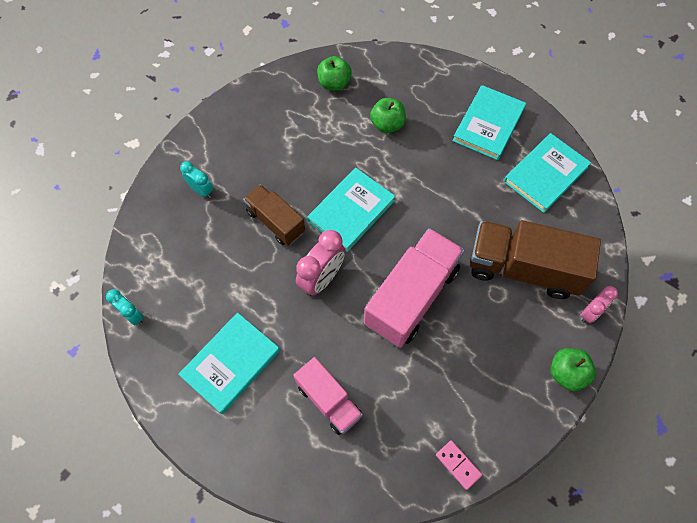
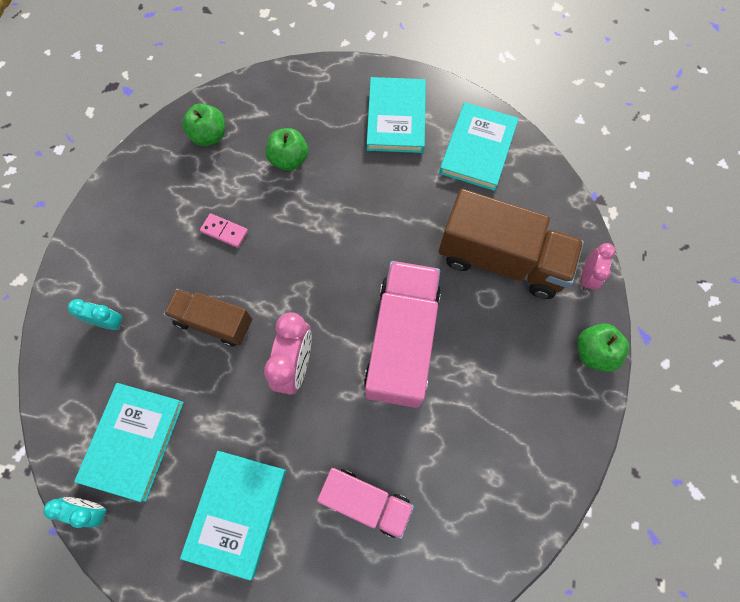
camera: 25 degrees left, 5 degrees up
(351, 211) = (293, 273): turquoise book -> turquoise book (133, 441)
(458, 465) = (533, 505): pink domino -> pink domino (224, 231)
(523, 268) = (501, 259): brown truck -> brown truck turned 150 degrees counterclockwise

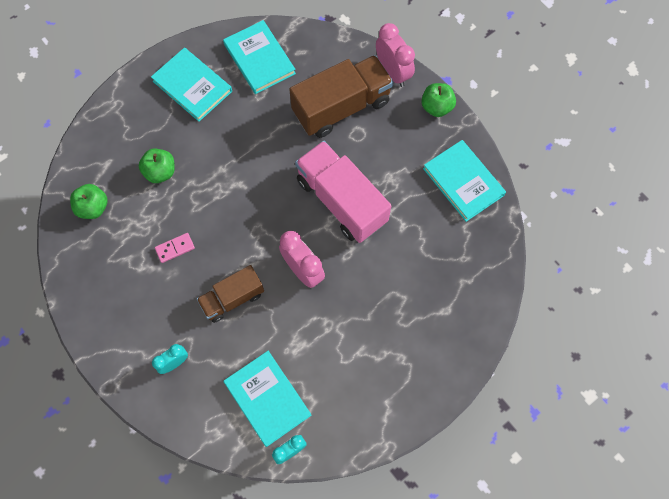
camera: 50 degrees left, 0 degrees up
(237, 512) = (361, 367): turquoise book -> turquoise book (463, 182)
(366, 501) = (414, 291): pink truck -> none
(587, 277) = (393, 72): pink clock -> pink clock, size x1.64

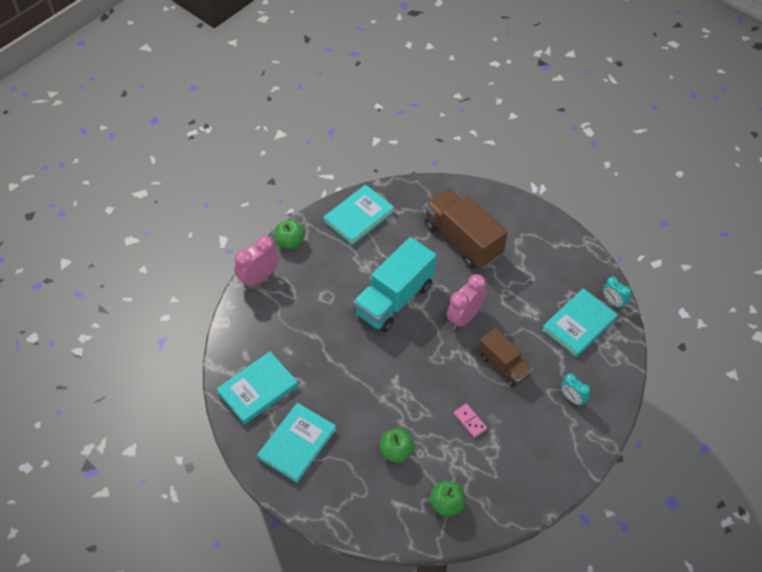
camera: 100 degrees left, 15 degrees down
(341, 107) = (301, 312): brown truck -> brown truck (463, 240)
(341, 201) = (394, 299): pink truck -> turquoise truck

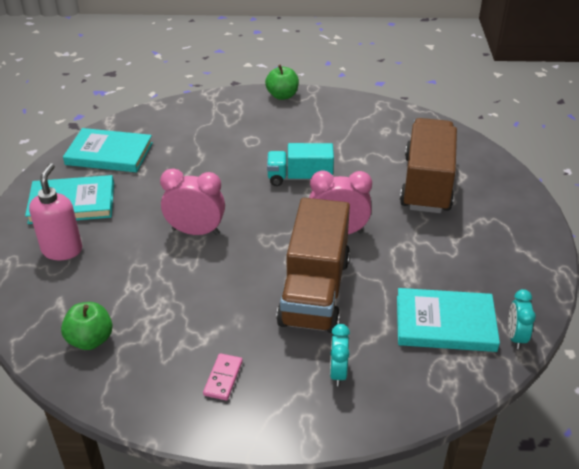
camera: 50 degrees right, 15 degrees down
(259, 278) = (225, 99): pink clock -> pink clock (196, 231)
(345, 476) = (62, 250): none -> pink soap dispenser
(358, 216) = (360, 114): turquoise book -> none
(394, 299) = (300, 178): turquoise truck -> turquoise truck, size x0.60
(396, 451) = (123, 269): green apple -> none
(470, 421) = (214, 302): pink domino -> pink domino (223, 378)
(503, 365) = (314, 291): brown truck -> brown truck, size x1.68

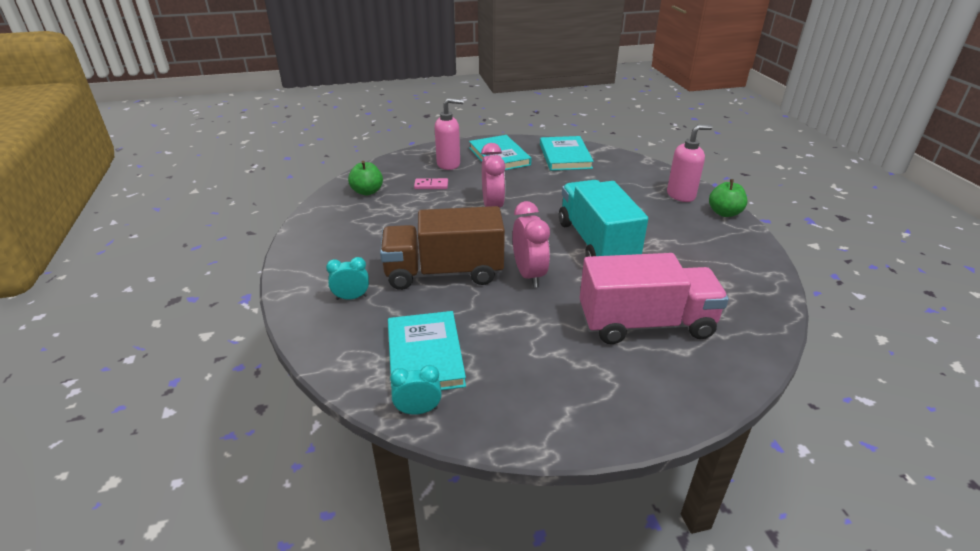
camera: 75 degrees right, 5 degrees down
(223, 378) = (339, 246): pink domino -> pink domino (431, 185)
(240, 107) = (681, 195): none -> pink soap dispenser
(300, 178) = (596, 242): turquoise truck -> turquoise truck, size x1.68
(427, 184) = (645, 324): brown truck -> pink truck

